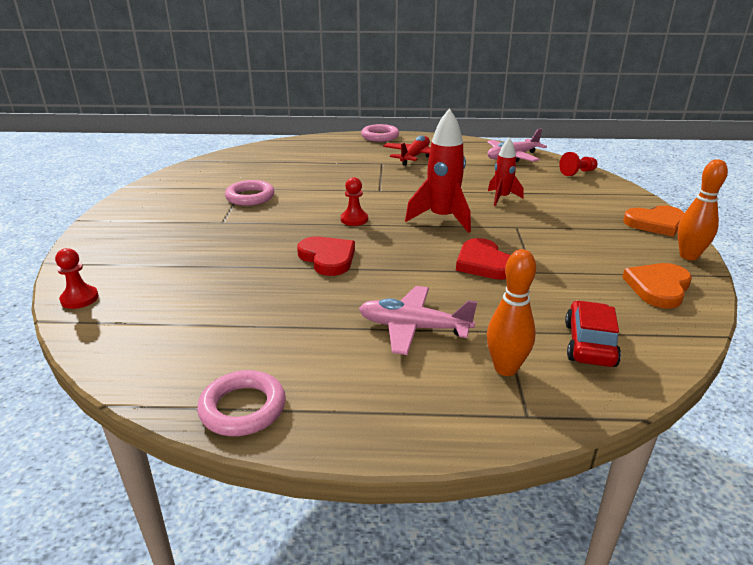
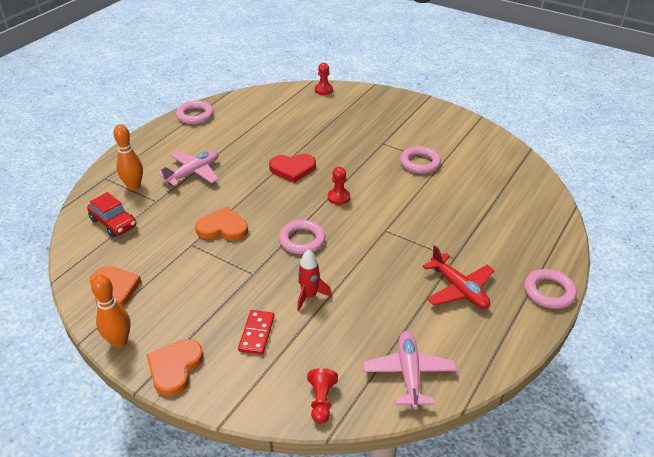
camera: 120 degrees right, 10 degrees up
(442, 219) = (302, 240): red rocket -> pink ring
(484, 263) = (223, 228): red heart -> orange heart
(570, 205) = (257, 333): none -> red domino

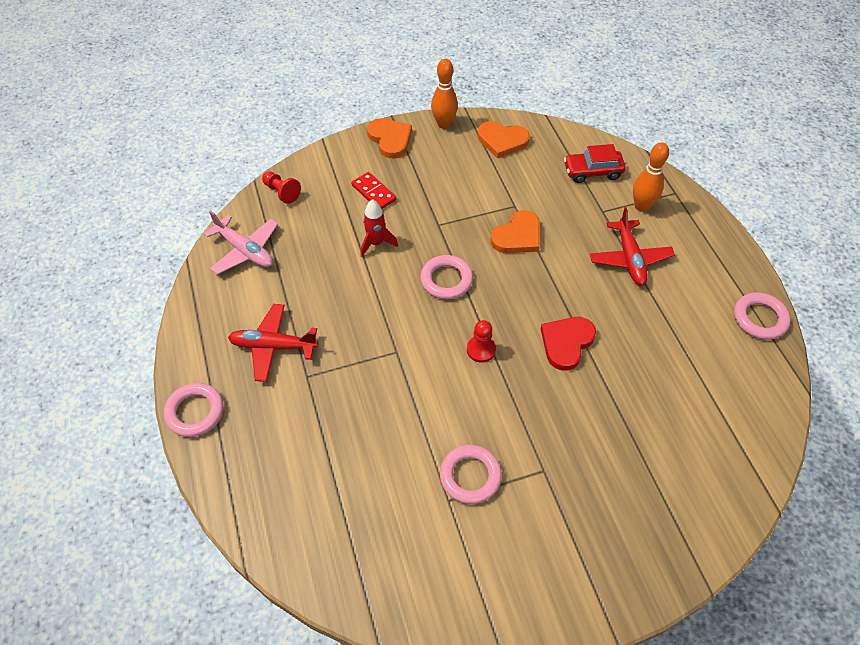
camera: 130 degrees right, 15 degrees up
(193, 173) = (629, 258): pink plane -> red plane
(323, 90) = (736, 502): red pawn -> none

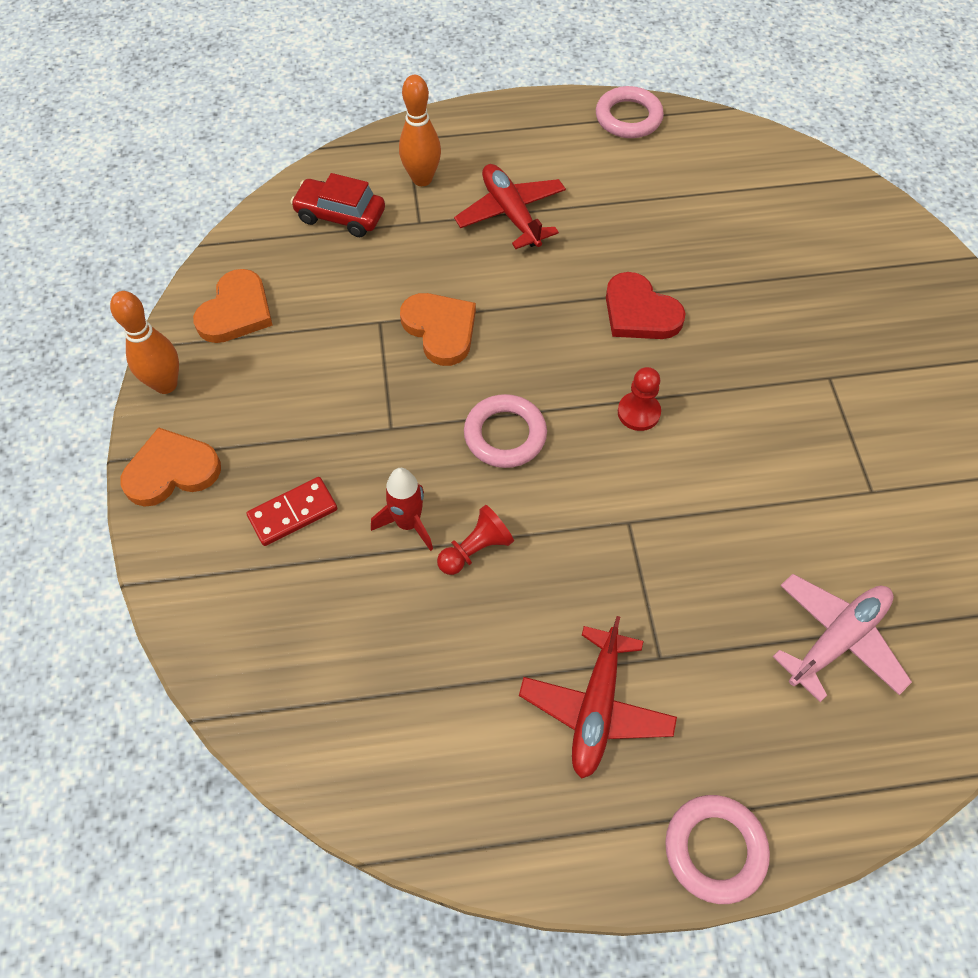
camera: 80 degrees left, 5 degrees up
(245, 250) = (372, 747): pink plane -> pink plane (837, 639)
(282, 192) = (243, 669): red pawn -> red pawn (475, 549)
(470, 476) = (837, 460): pink ring -> none
(592, 171) = (340, 216): red car -> red car turned 105 degrees clockwise
(629, 258) = (511, 214): red plane -> red plane turned 120 degrees counterclockwise

